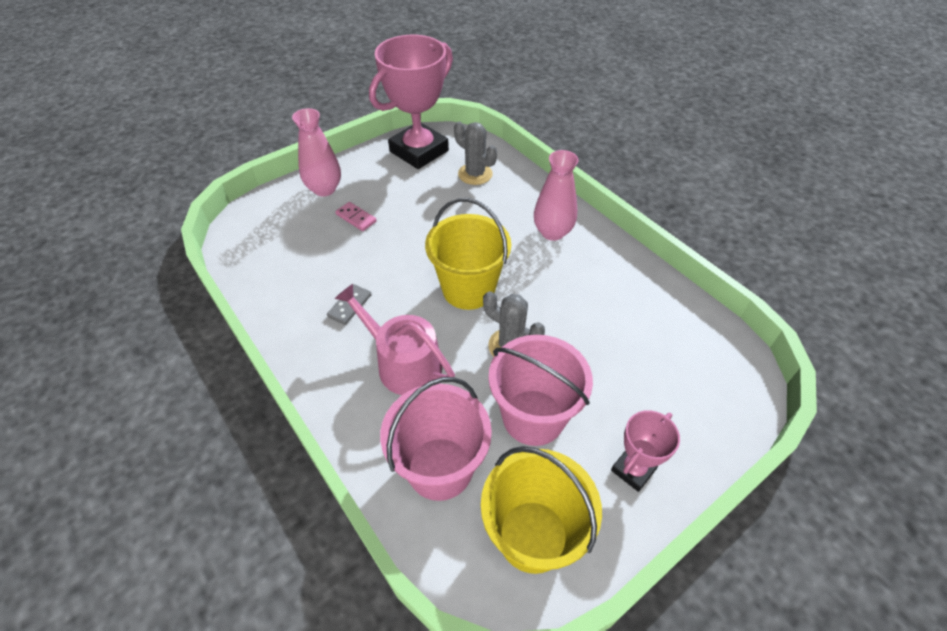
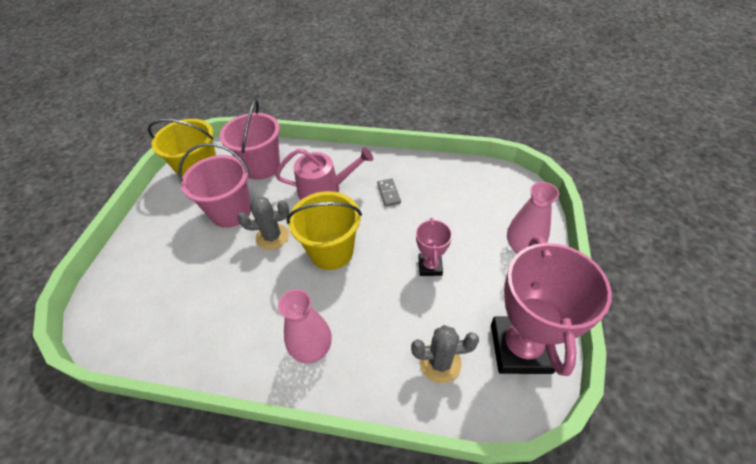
camera: 140 degrees right, 0 degrees up
(356, 218) = (466, 243): pink domino -> none
(633, 469) = (161, 224): pink trophy -> pink trophy (430, 266)

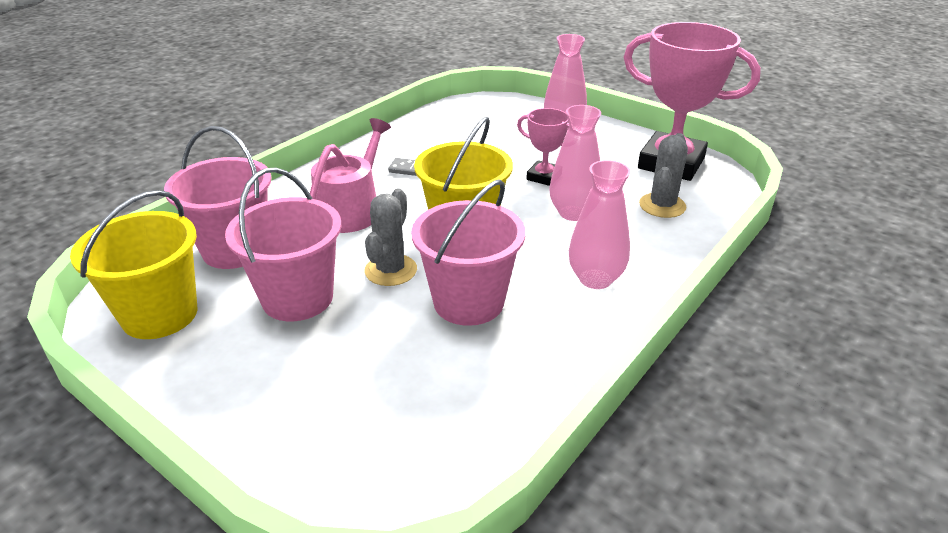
camera: 65 degrees left, 15 degrees down
(257, 287) = (468, 302): none -> pink bucket
(390, 304) = (573, 213): none -> pink vase

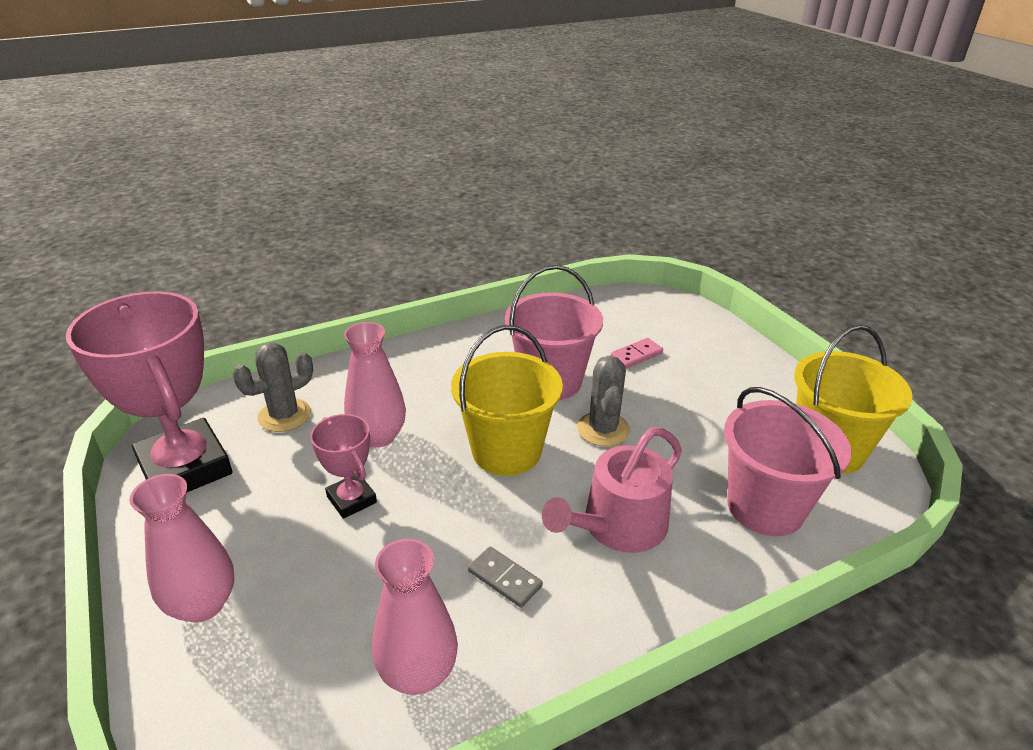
camera: 155 degrees left, 0 degrees up
(297, 298) = (697, 428): pink bucket -> none
(387, 369) = (636, 355): none -> pink domino
(391, 270) = (603, 429): grey cactus -> grey cactus turned 45 degrees counterclockwise
(595, 279) = (434, 369): pink vase -> pink vase (418, 673)

